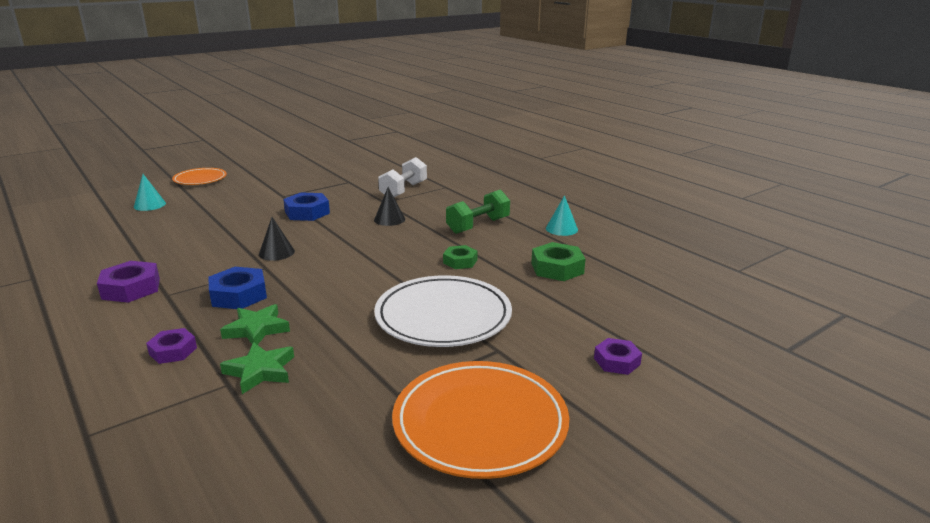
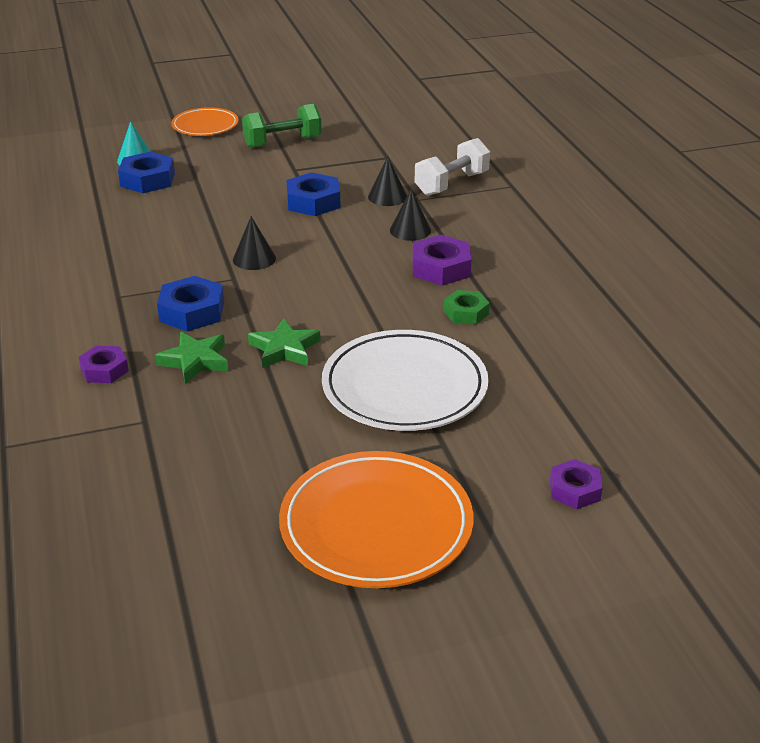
camera: 20 degrees right, 10 degrees up
(131, 288) = (85, 281): purple nut -> purple nut (441, 268)
(164, 216) = (147, 180): none -> blue nut
(260, 371) = (181, 413): green star -> green star (285, 349)
(361, 203) = (387, 196): none -> black cone
(478, 226) = (520, 260): green dumbbell -> green dumbbell (282, 142)
(557, 268) = (584, 346): green nut -> none
(561, 229) = (630, 285): turquoise cone -> none

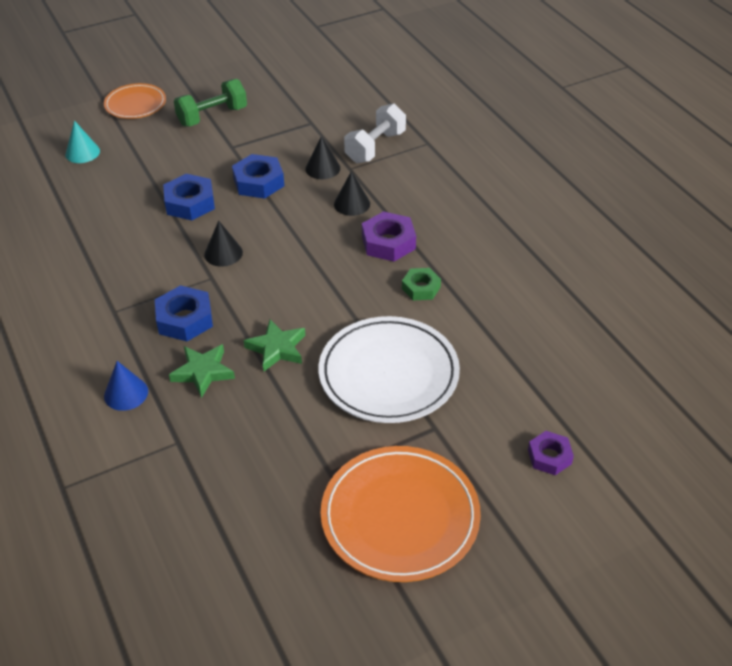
camera: 10 degrees left, 10 degrees up
(104, 370) = (126, 393): purple nut -> blue cone
(147, 180) = (100, 175): blue nut -> blue nut (190, 203)

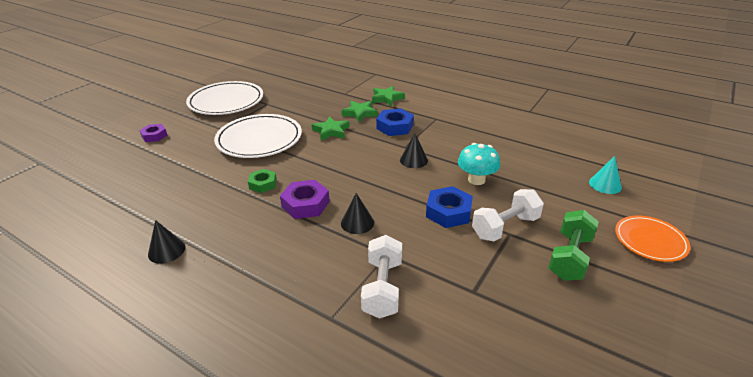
camera: 150 degrees right, 10 degrees down
(126, 393) = (387, 98): blue cone -> green star
(190, 203) = (476, 180): blue nut -> turquoise mushroom
(228, 152) = (505, 227): none -> white dumbbell
(322, 168) = (411, 244): black cone -> black cone (166, 250)
(400, 517) = (226, 102): orange plate -> white plate

